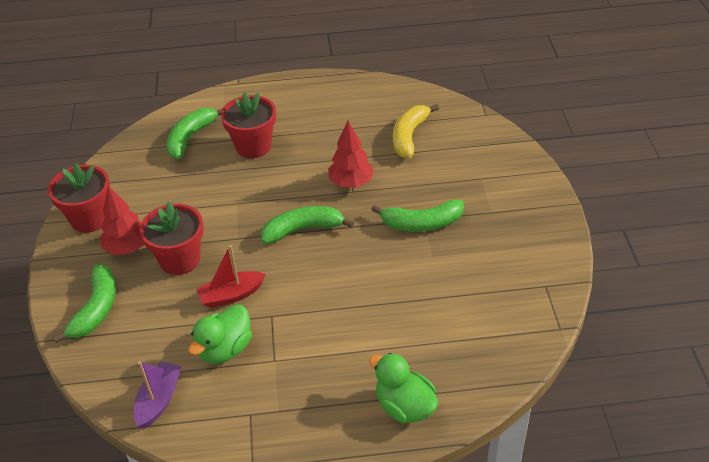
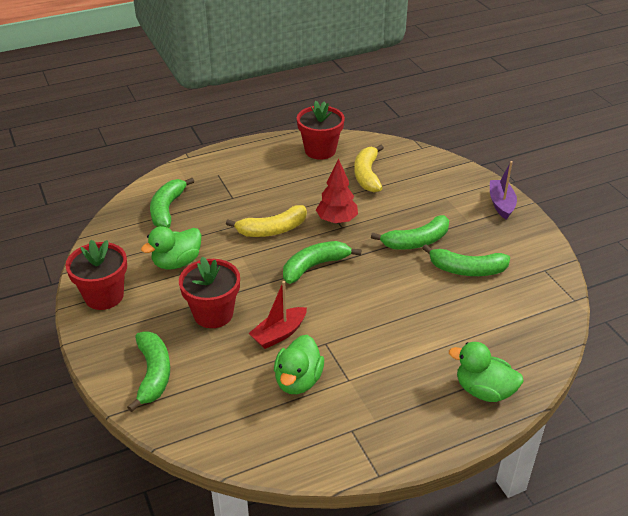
camera: 20 degrees left, 5 degrees down
(127, 247) = (156, 314): red tree -> none
(159, 400) = (259, 439): purple boat -> purple boat (501, 204)
(172, 197) = (177, 262): none -> green duck
(253, 146) = (231, 206): red flower pot -> red flower pot (320, 150)
(281, 180) = (272, 230): none -> yellow banana
(459, 267) = (467, 269): none -> green banana

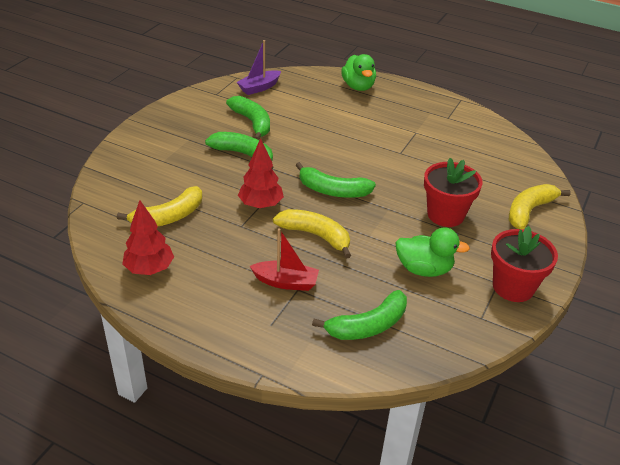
camera: 130 degrees left, 0 degrees up
(153, 374) = (529, 211): green banana -> yellow banana
(279, 334) = (420, 175): red boat -> red boat (286, 282)
(298, 381) = (444, 149): green duck -> none
(320, 150) = (149, 269): red flower pot -> red tree
(501, 204) = (146, 131): purple boat -> purple boat (259, 88)

